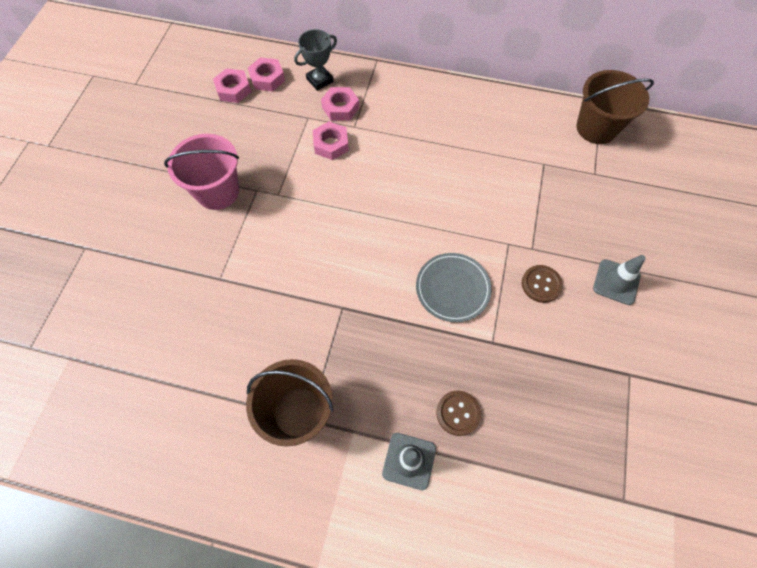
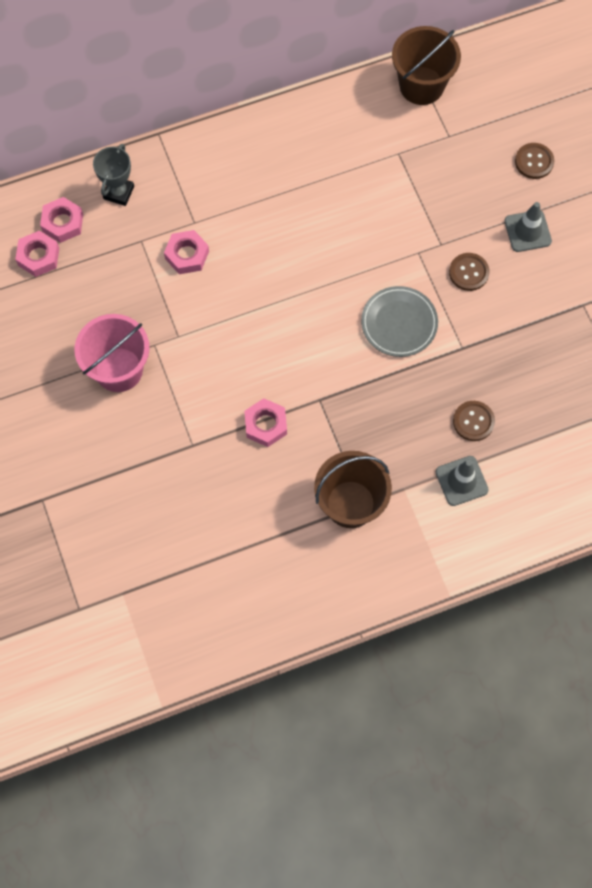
camera: 35 degrees left, 5 degrees up
(340, 108) = (164, 210): pink nut -> pink nut (265, 425)
(657, 231) = (534, 162): none -> brown button

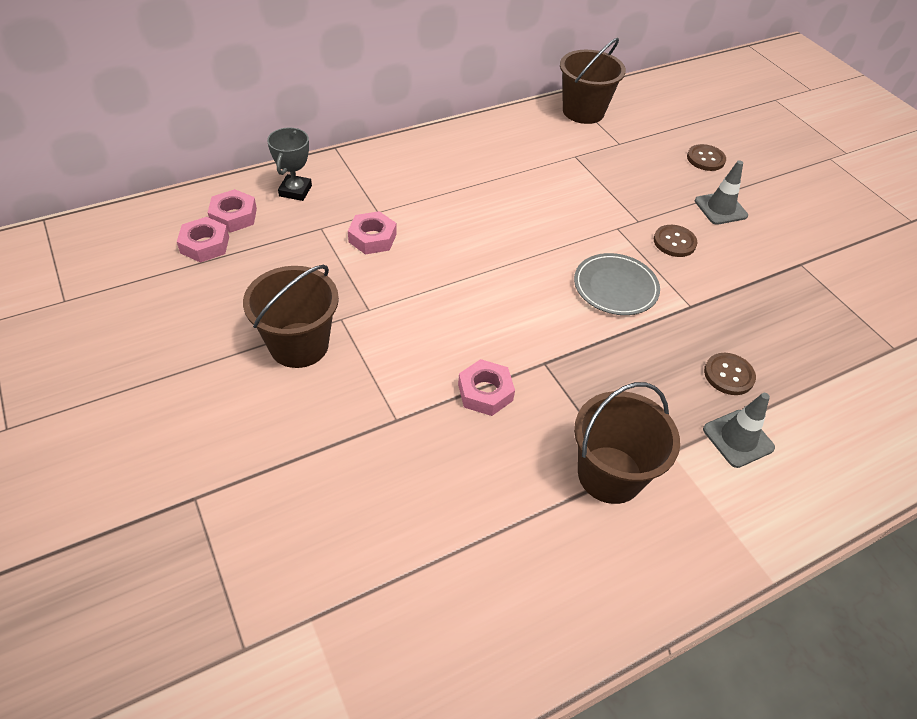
camera: 10 degrees left, 20 degrees down
(119, 369) = (299, 345): pink bucket -> brown bucket

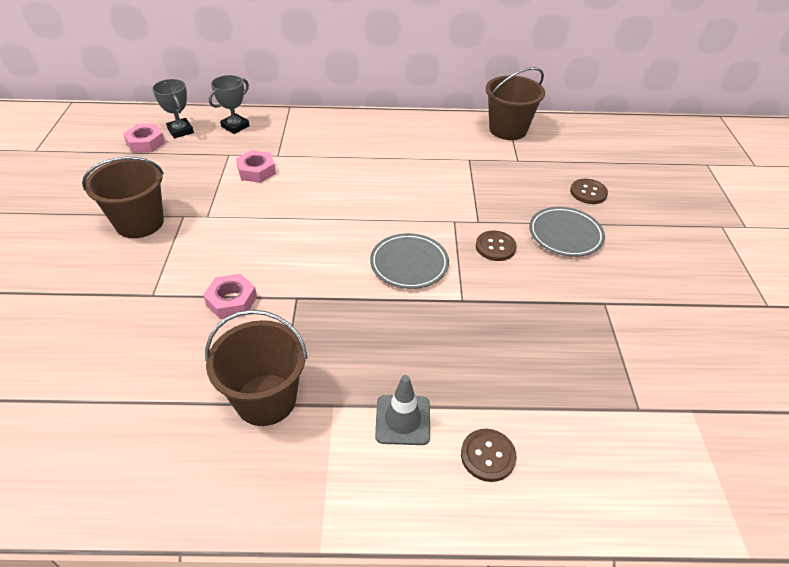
camera: 30 degrees right, 5 degrees down
(233, 216) = (180, 131): pink nut -> grey trophy
(720, 208) = (565, 234): grey traffic cone -> grey plate
(728, 375) = (444, 366): brown button -> brown button (488, 456)

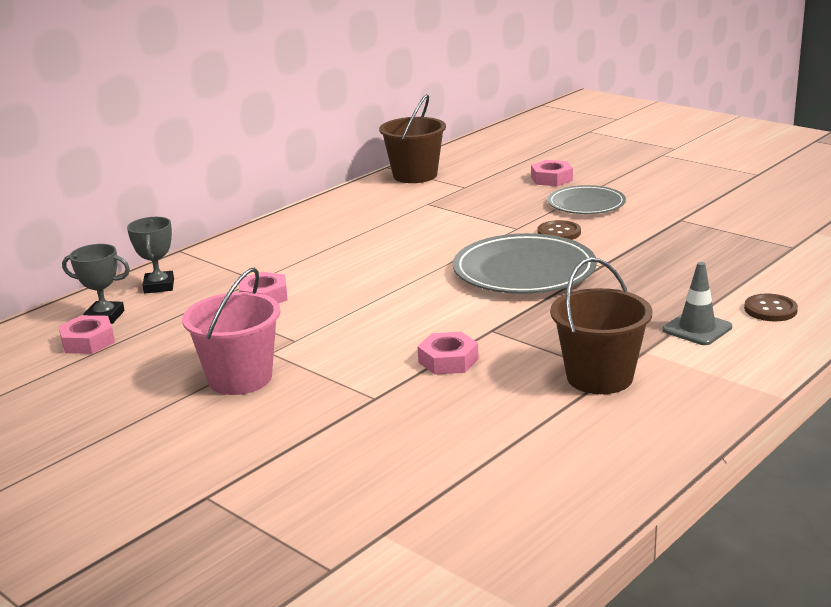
camera: 45 degrees left, 20 degrees down
(139, 223) = (240, 378): brown bucket -> pink bucket
(409, 263) = (524, 271): grey plate -> grey plate, size x1.63
(588, 192) = (551, 179): brown button -> pink nut

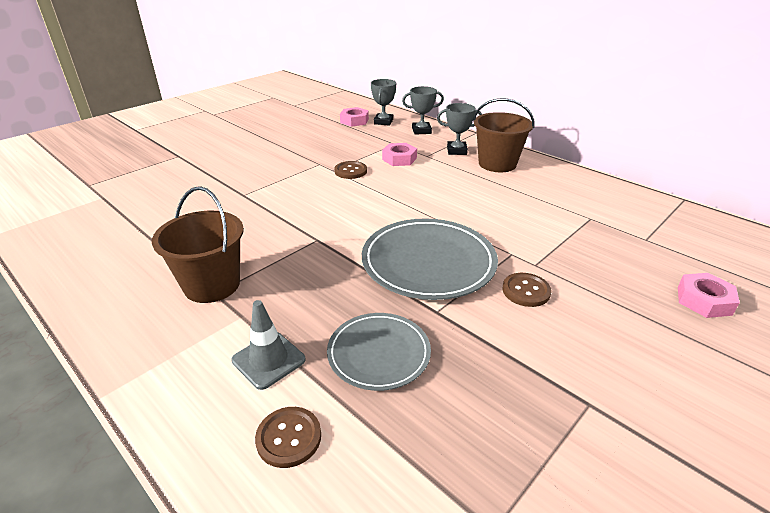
camera: 90 degrees right, 10 degrees up
(240, 378) = (291, 157): pink bucket -> none
(244, 262) = (456, 151): none -> grey trophy
(301, 327) = (350, 171): none -> brown button
(415, 175) = (667, 213): brown bucket -> brown bucket (497, 164)
(448, 360) = (277, 220): pink nut -> none
(586, 204) = (622, 320): grey plate -> grey plate (379, 353)

